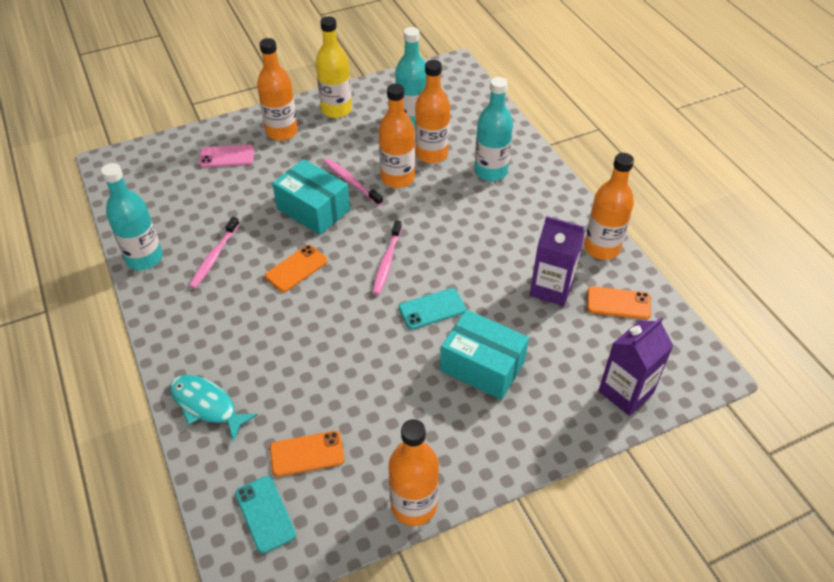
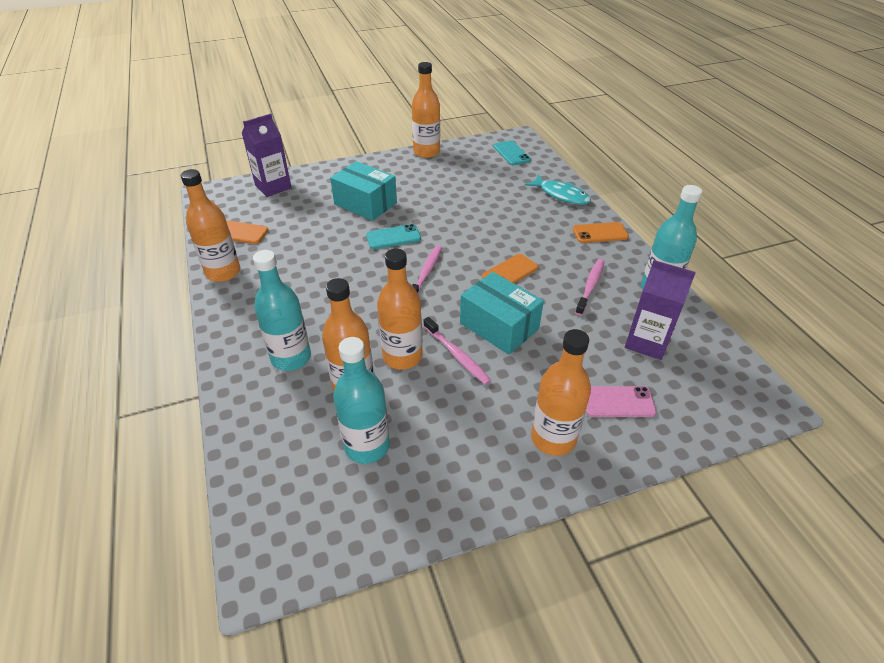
camera: 175 degrees left, 5 degrees down
(307, 454) = (489, 172): orange phone -> orange phone (600, 233)
(336, 109) = (477, 477): yellow bottle -> none
(551, 288) = (288, 245): purple carton -> purple carton (647, 342)

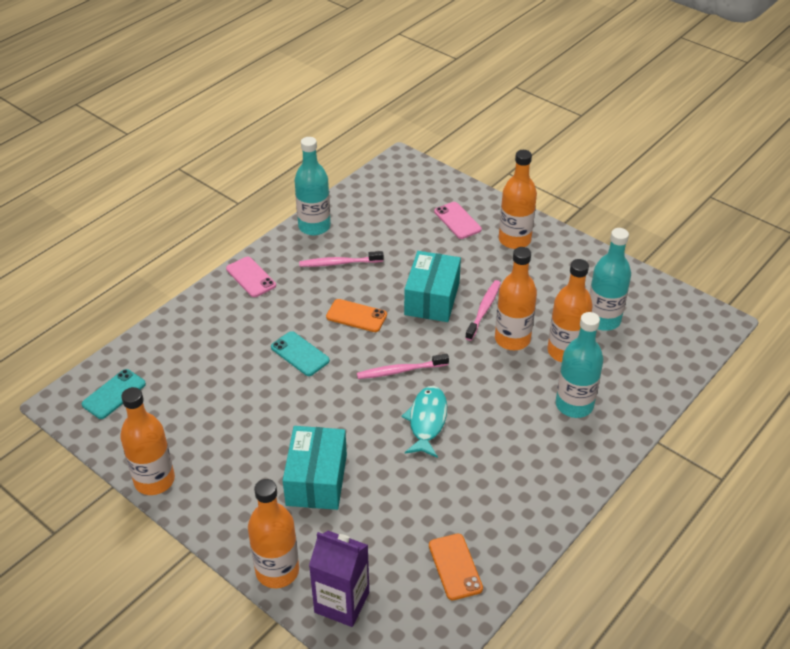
camera: 120 degrees left, 0 degrees up
(223, 272) = (525, 531): orange bottle -> orange bottle (277, 571)
(393, 237) = (363, 421): turquoise phone -> turquoise phone (300, 354)
(561, 195) = (193, 322): turquoise fish -> turquoise fish (427, 421)
(600, 233) = (251, 277): orange phone -> pink phone
(647, 342) = (385, 220): purple carton -> none

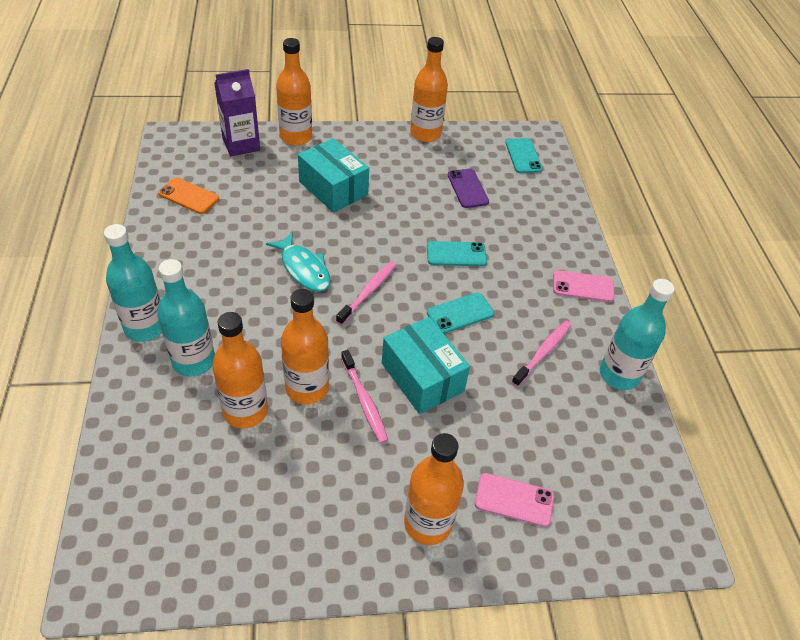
camera: 130 degrees right, 5 degrees up
(208, 398) = (467, 188): none -> purple phone
(356, 316) = (460, 313): orange phone -> turquoise phone
(603, 320) = (236, 480): turquoise bottle -> turquoise bottle (145, 327)

